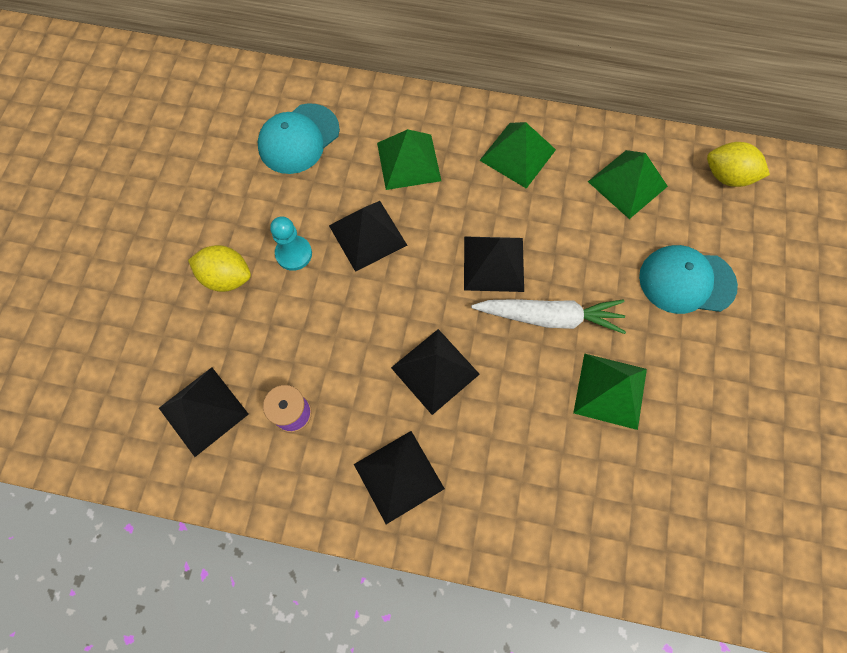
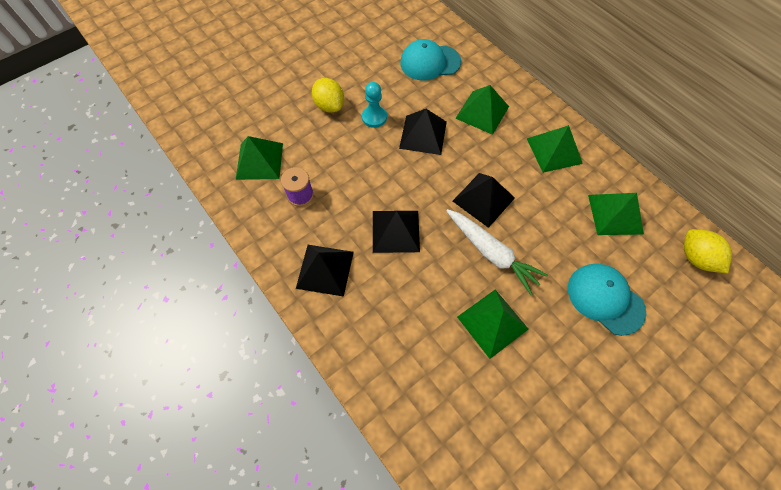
camera: 40 degrees right, 5 degrees down
(203, 411) = (259, 161): black pyramid -> green pyramid

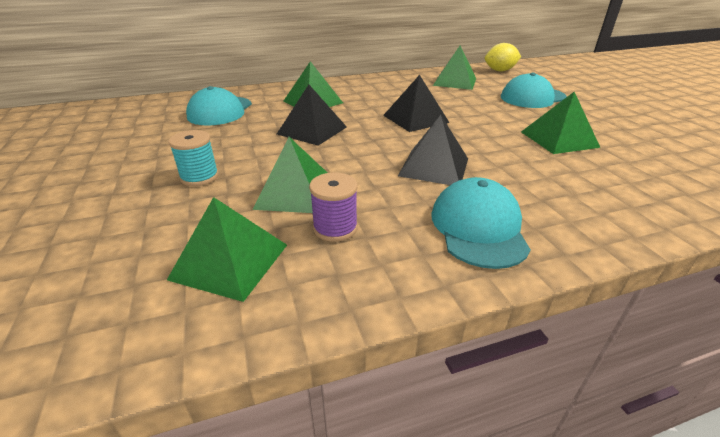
camera: 70 degrees left, 30 degrees down
(325, 269) = (478, 227): black pyramid -> turquoise cap
(329, 106) = (199, 177): yellow lemon -> turquoise spool
(374, 117) = (257, 151): turquoise pawn -> none
(491, 253) = (479, 126): white carrot -> none
(554, 150) = (381, 87): green pyramid -> green pyramid (295, 192)

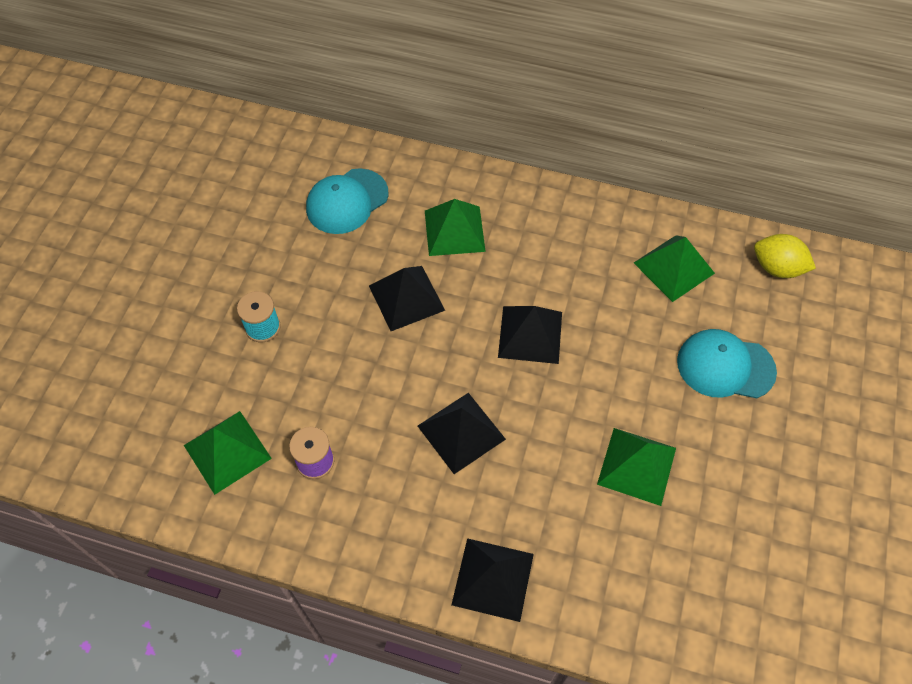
camera: 35 degrees right, 25 degrees up
(295, 192) = (319, 397): green pyramid -> none
(478, 227) = (415, 530): turquoise cap -> none
(578, 225) = (492, 579): none -> black pyramid

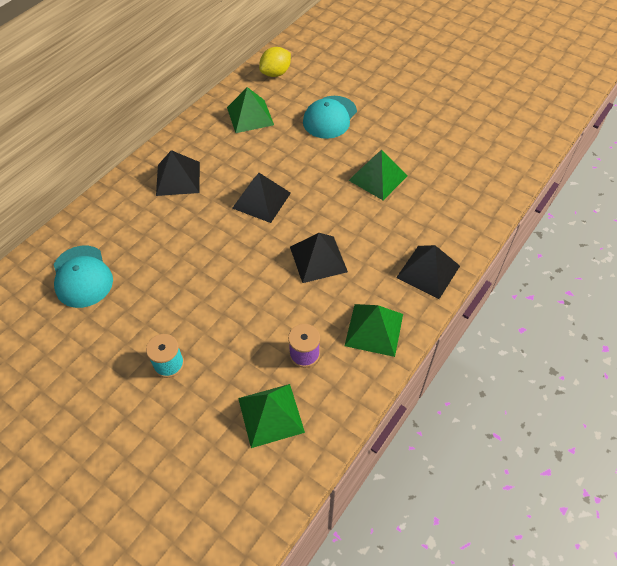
camera: 70 degrees left, 5 degrees down
(406, 297) = (194, 261): black pyramid -> black pyramid (178, 178)
(454, 230) = (153, 217): green pyramid -> green pyramid (374, 329)

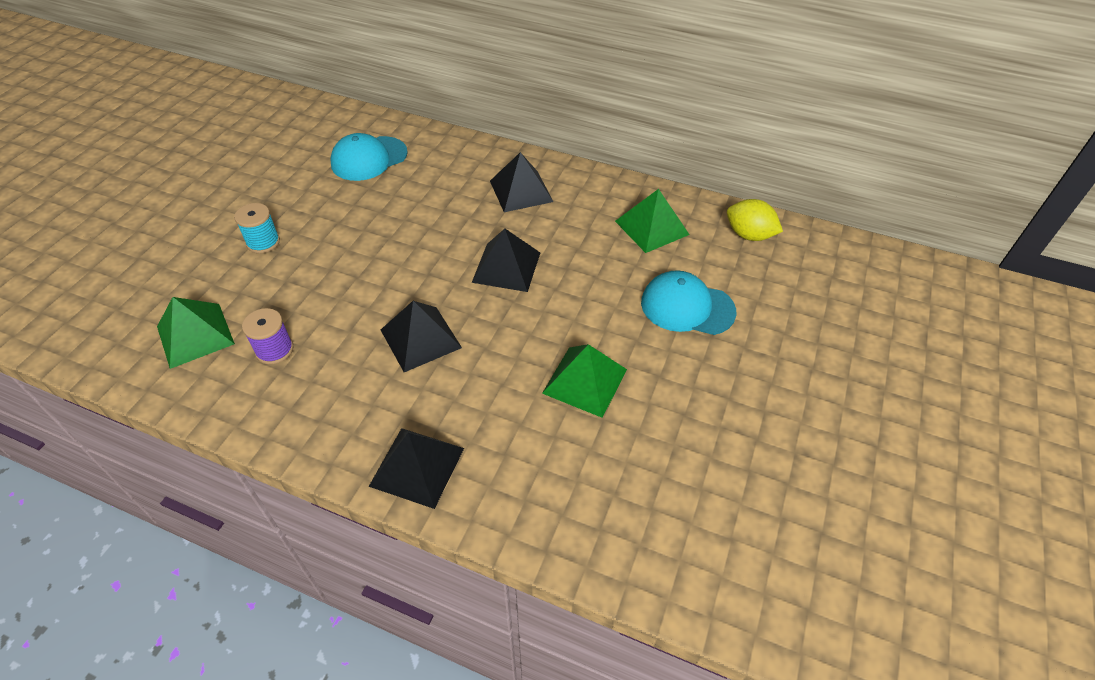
camera: 75 degrees right, 5 degrees down
(374, 329) = (312, 414): green pyramid -> none

